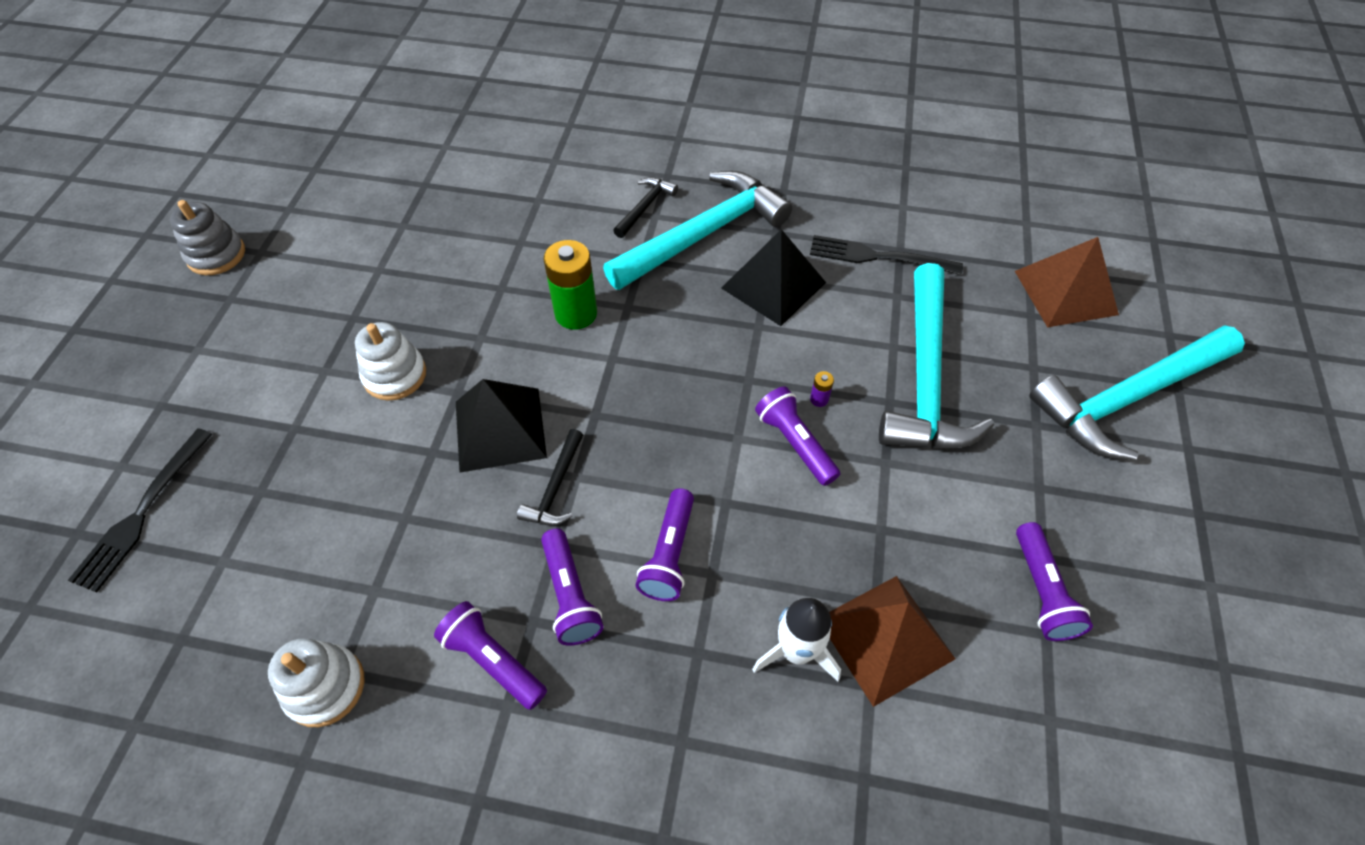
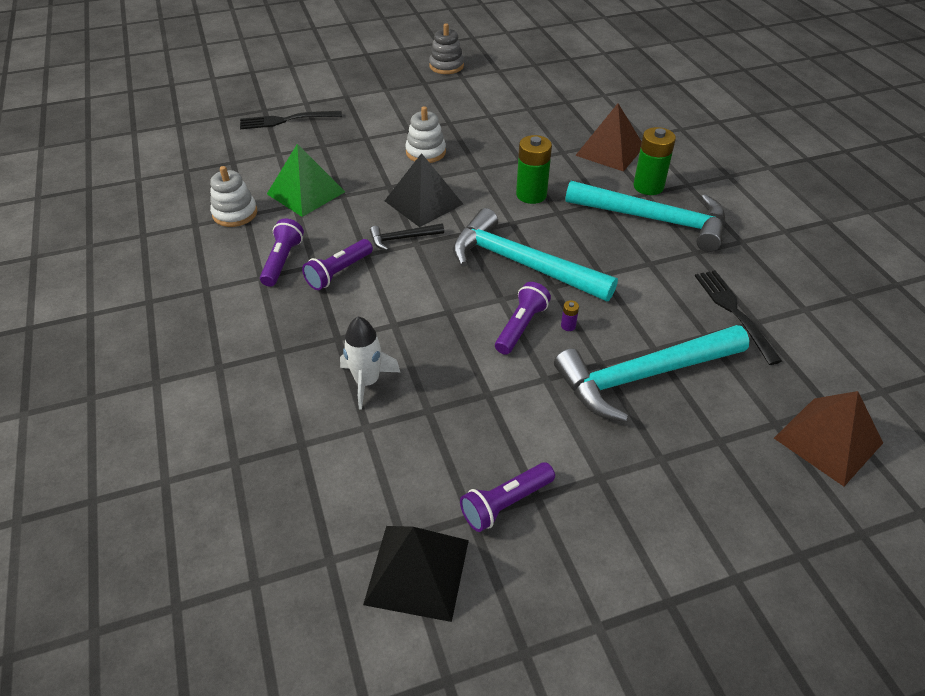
camera: 60 degrees right, 10 degrees down
(358, 563) = (306, 192): none -> green pyramid
(645, 207) = (648, 186): black hammer -> green battery
(669, 554) = (393, 301): purple flashlight -> none
(773, 285) = (646, 268): black pyramid -> black pyramid (417, 571)
(885, 638) = (405, 423): brown pyramid -> brown pyramid (610, 151)
(1128, 397) = (751, 516): turquoise hammer -> turquoise hammer (522, 264)

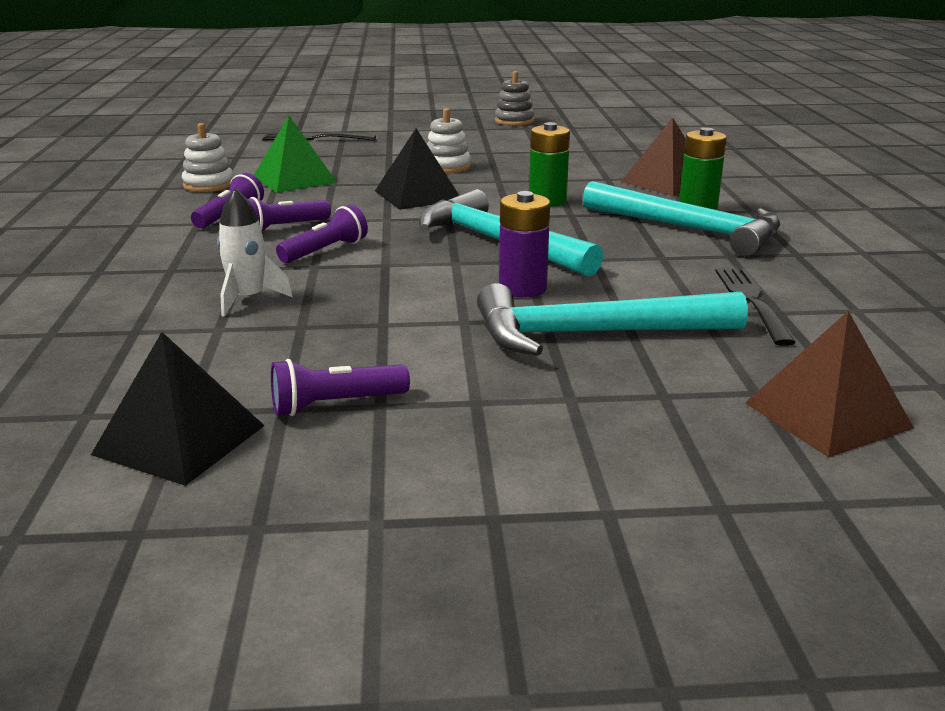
camera: 15 degrees right, 20 degrees down
(402, 238) = (374, 214): black hammer -> none
(521, 327) = (463, 283): purple flashlight -> purple flashlight (325, 251)
(568, 326) = (522, 288): purple battery -> purple battery, size x2.46

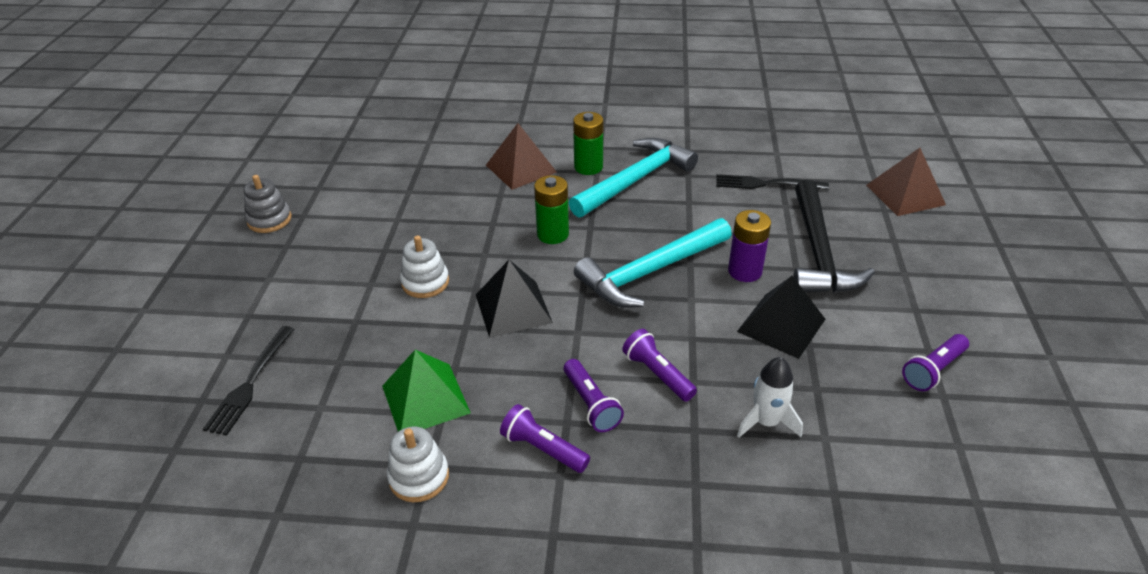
camera: 80 degrees left, 15 degrees up
(180, 440) = (995, 444): black pyramid -> black pyramid (781, 325)
(335, 404) = (933, 370): purple flashlight -> purple flashlight turned 60 degrees clockwise
(592, 334) = (818, 252): turquoise hammer -> black hammer

